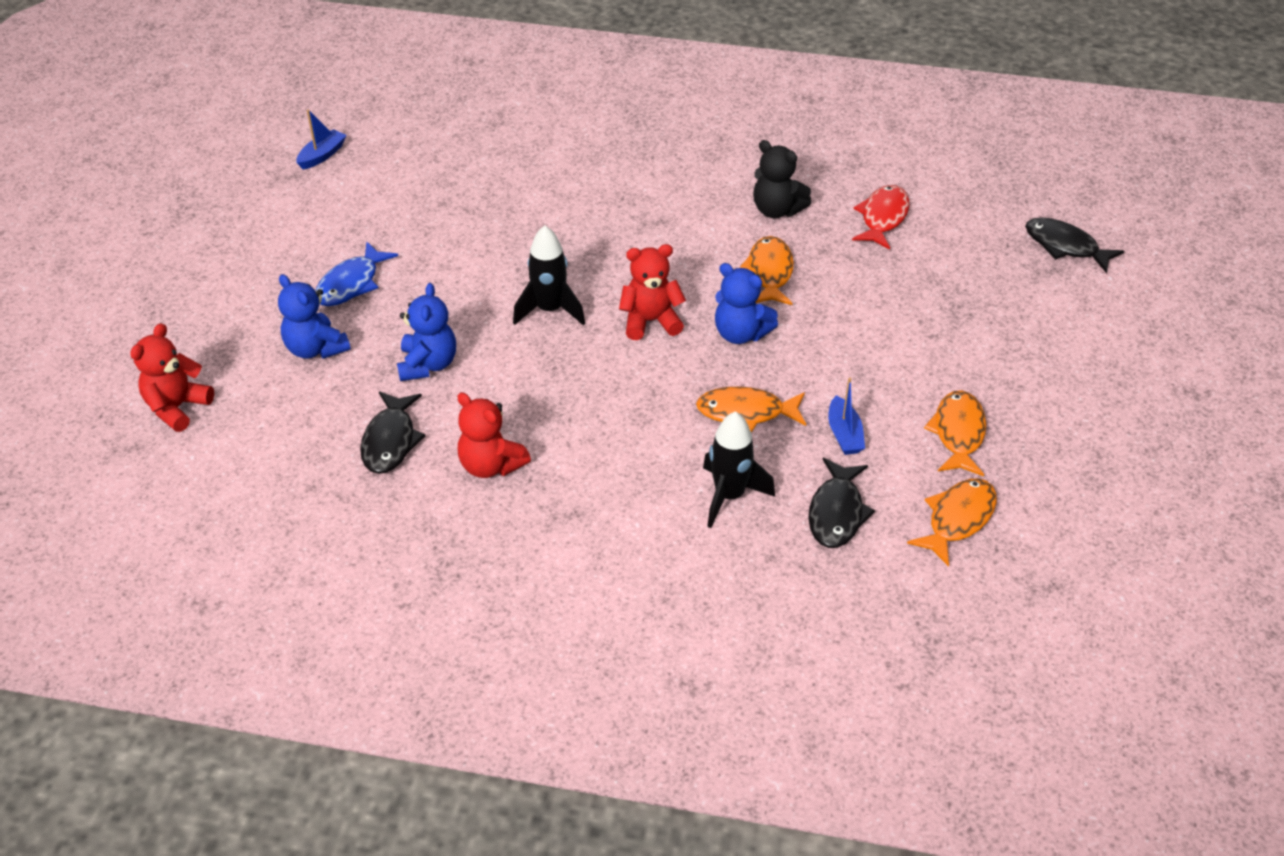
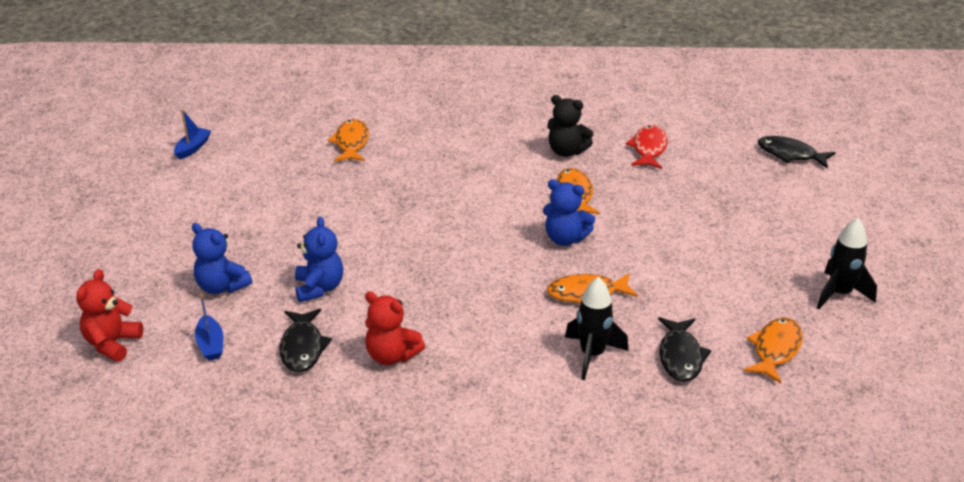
camera: 10 degrees left, 10 degrees down
(351, 284) = (240, 236): blue fish -> none
(550, 310) = (408, 238): black rocket -> black rocket (839, 294)
(650, 321) = (491, 238): red teddy bear -> none
(844, 434) = (668, 300): blue boat -> blue boat (211, 344)
(958, 433) = (755, 289): orange fish -> orange fish (351, 143)

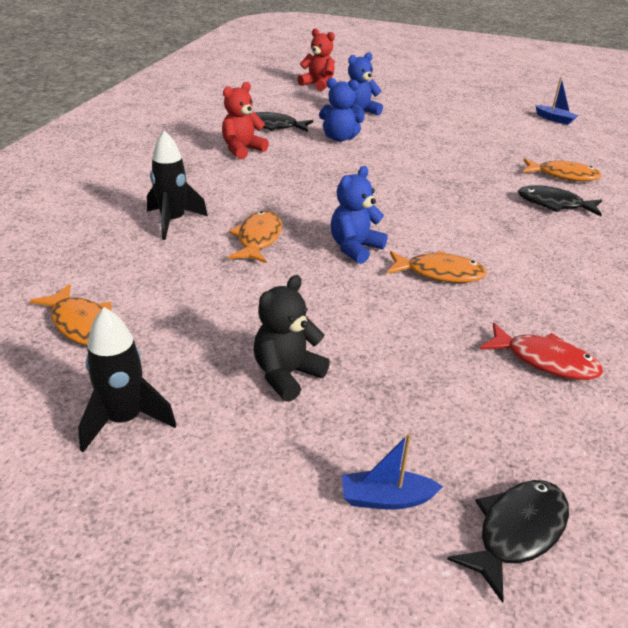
camera: 105 degrees right, 0 degrees up
(211, 344) = (298, 105): blue boat -> blue boat (386, 498)
(566, 151) = (540, 290): black teddy bear -> black teddy bear (287, 375)
(680, 356) = (129, 264): black fish -> black fish (554, 204)

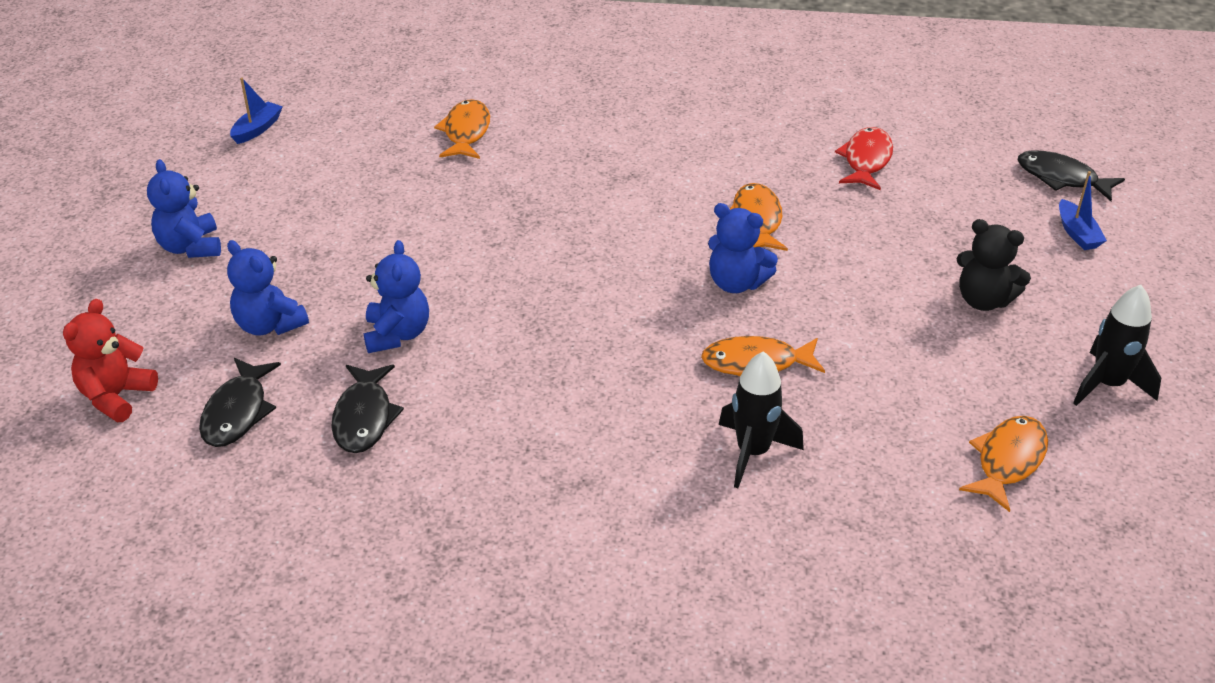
camera: 100 degrees left, 5 degrees up
(242, 150) = (481, 436): red teddy bear -> none
(432, 100) = (190, 247): none -> blue teddy bear
(554, 204) = (554, 142): black fish -> black fish (238, 412)

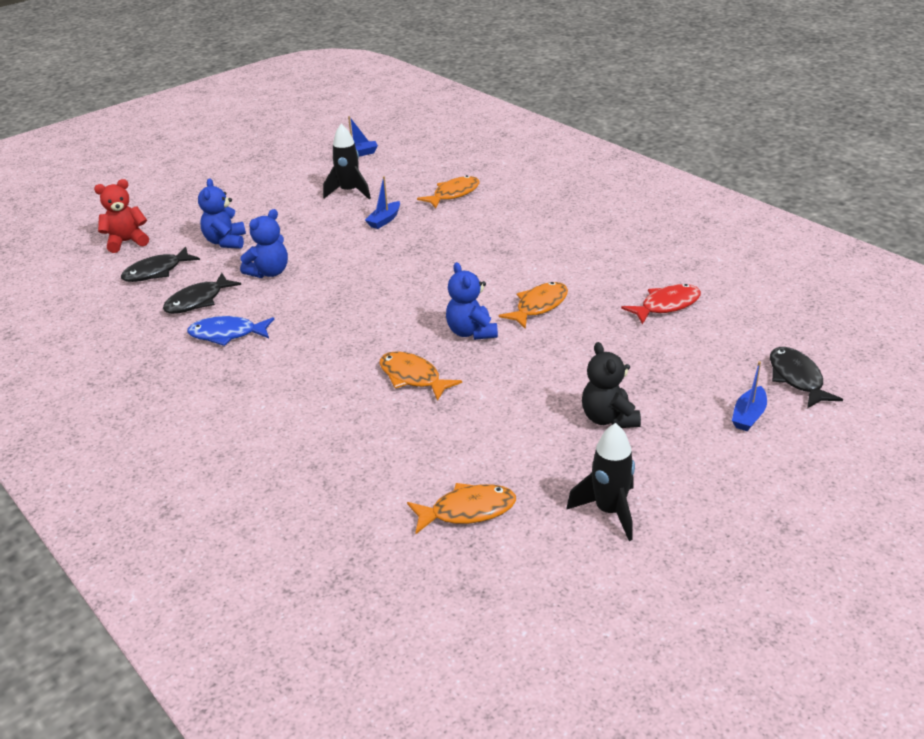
camera: 45 degrees right, 5 degrees down
(190, 247) = (249, 194): blue teddy bear -> none
(435, 201) = (384, 220): none -> blue boat
(474, 436) = (227, 334): none -> blue fish
(753, 452) = (336, 418): black rocket -> black rocket (349, 192)

